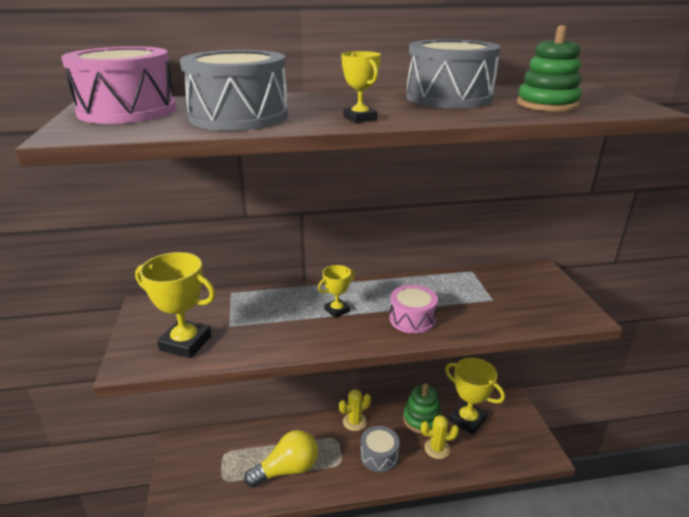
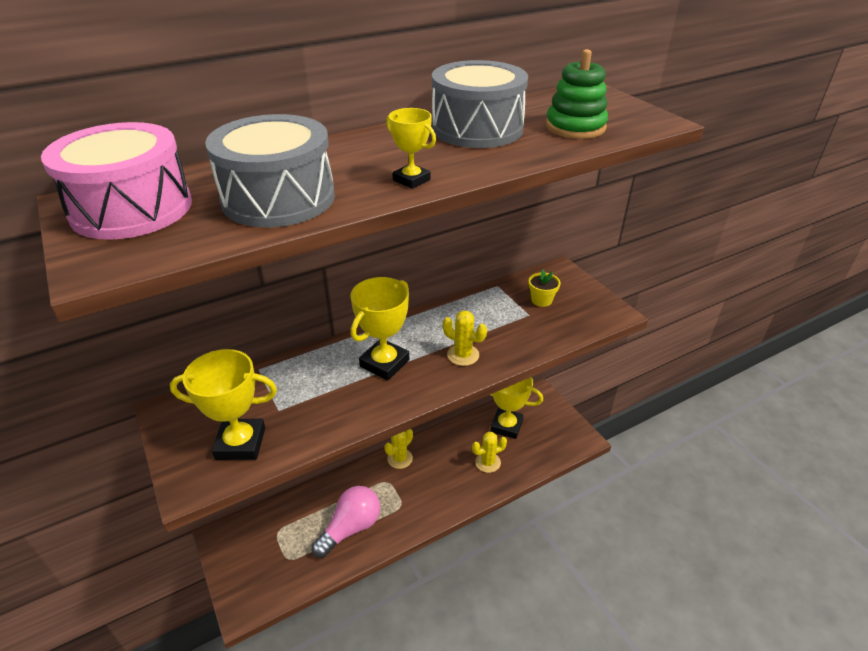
camera: 20 degrees left, 10 degrees up
(287, 469) = (351, 528): yellow light bulb -> pink light bulb
(337, 310) = (384, 363): yellow trophy -> yellow trophy, size x1.82
(379, 456) = (436, 486): grey drum -> none
(412, 319) = (463, 355): pink drum -> yellow cactus
(422, 419) = (464, 437): green stacking toy -> none
(511, 290) = (541, 300): none -> yellow flower pot

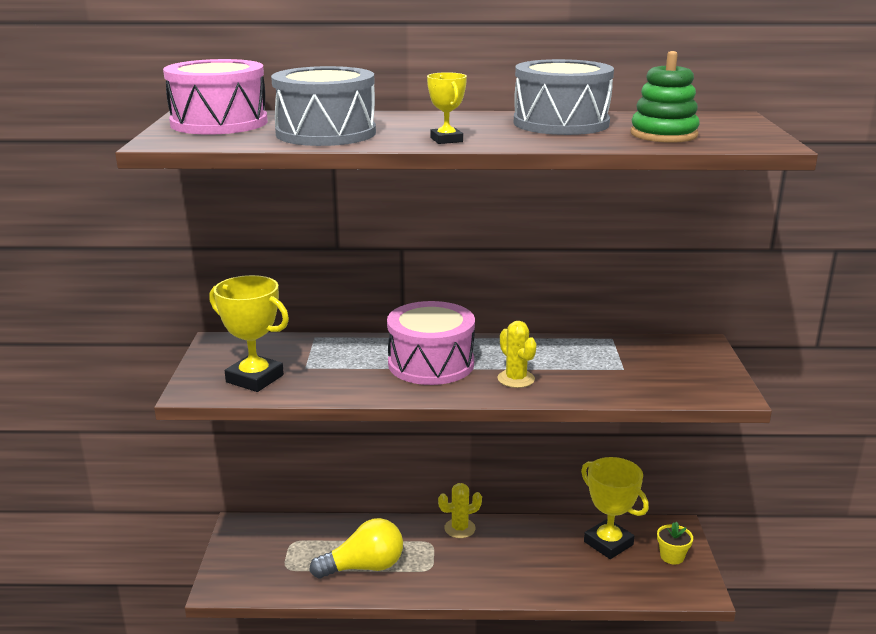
camera: 30 degrees right, 15 degrees down
(351, 528) = (364, 567): pink light bulb -> yellow light bulb
(384, 363) = (431, 363): yellow trophy -> pink drum
(488, 462) = (557, 568): yellow cactus -> none
(541, 300) = (651, 361): yellow flower pot -> yellow flower pot (672, 556)

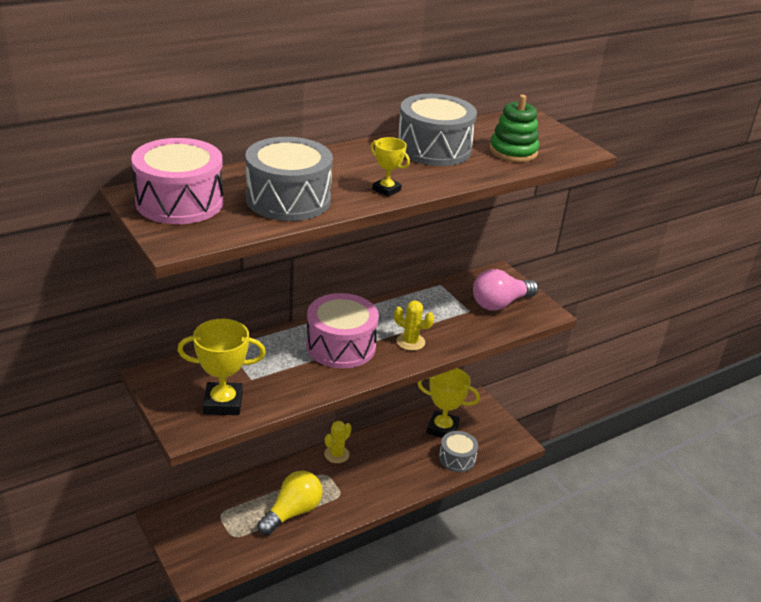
camera: 35 degrees left, 10 degrees up
(601, 581) = (457, 459): none -> grey drum
(672, 371) = (500, 303): none -> pink light bulb
(672, 556) = (487, 424): yellow flower pot -> none

